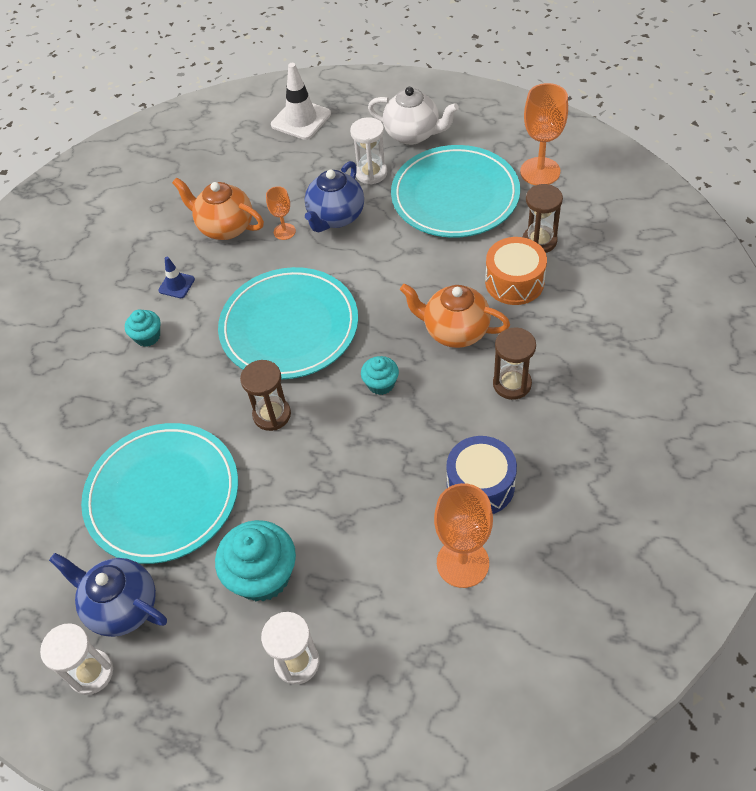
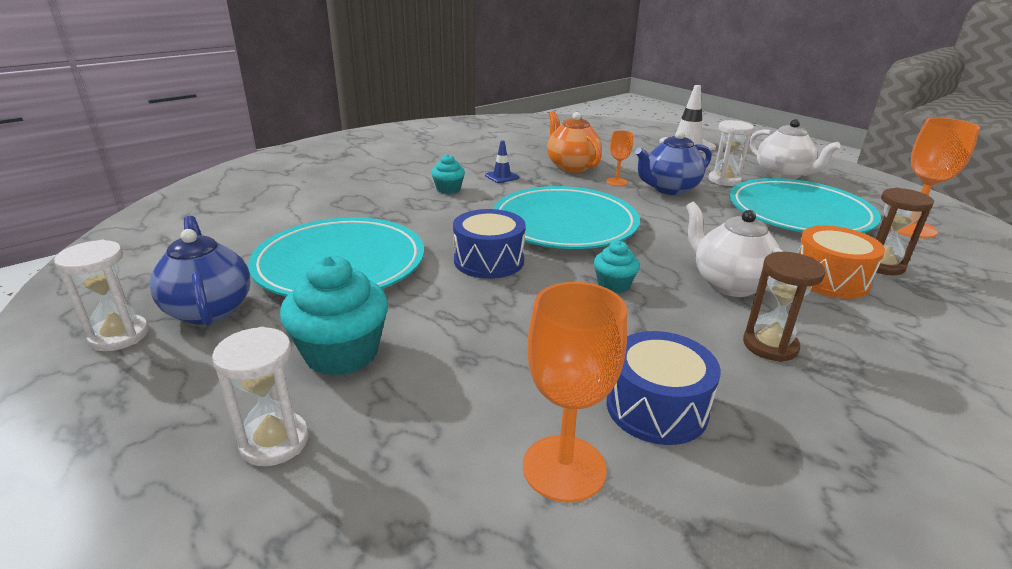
camera: 30 degrees right, 25 degrees down
(272, 415) = (489, 261): brown hourglass -> blue drum
(455, 331) = (729, 284): orange teapot -> white teapot

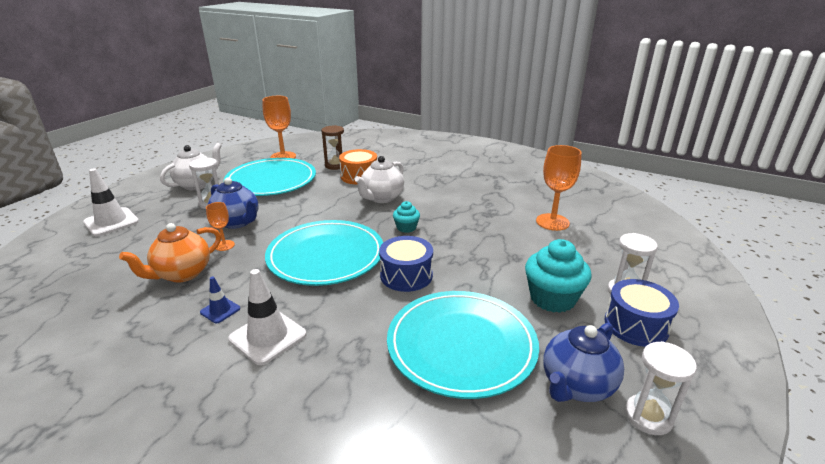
camera: 110 degrees left, 0 degrees up
(448, 189) = (268, 337): turquoise cupcake -> white traffic cone
(656, 408) = (500, 208): blue drum -> blue drum (636, 325)
(770, 345) = (433, 189): brown hourglass -> none

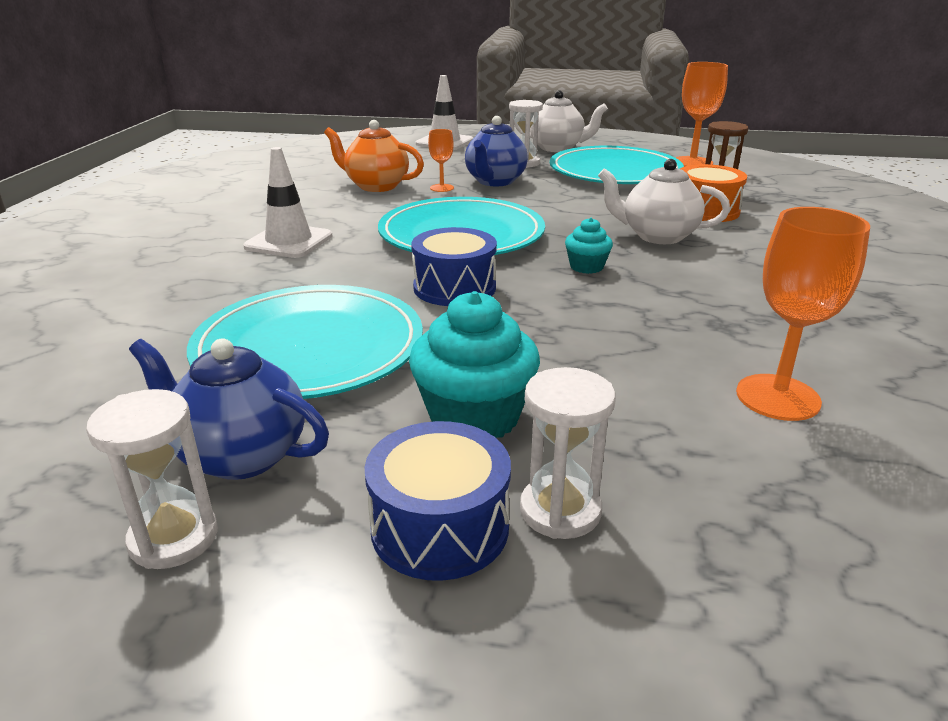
camera: 70 degrees right, 0 degrees up
(220, 310) = (323, 214): blue traffic cone -> none

